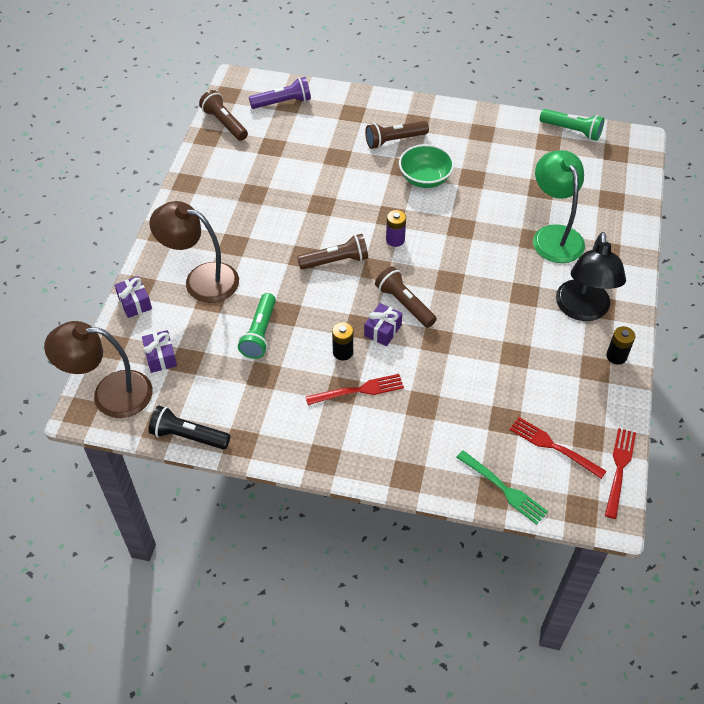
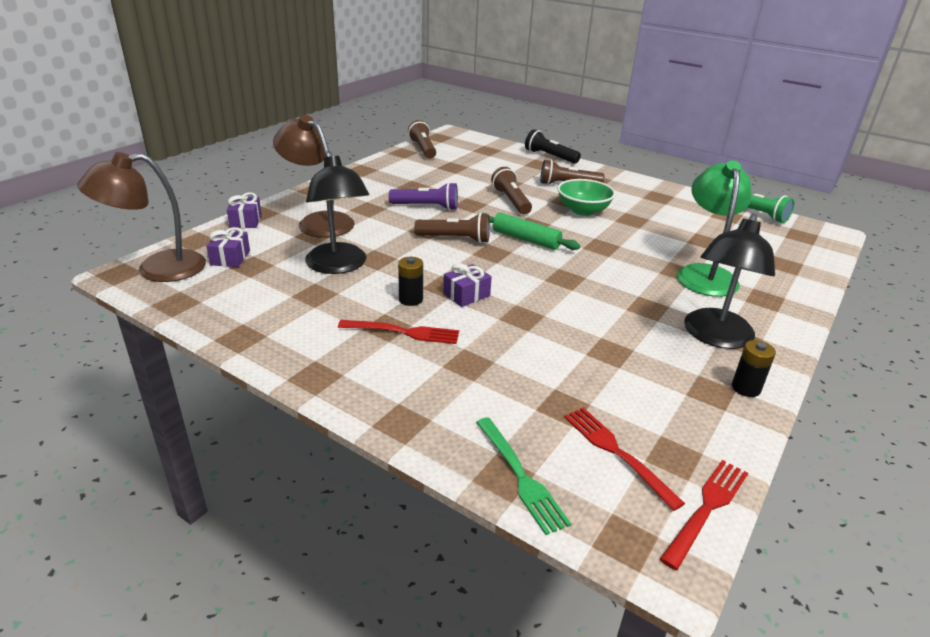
camera: 20 degrees right, 20 degrees down
(110, 394) = (157, 269): brown lamp -> brown lamp turned 45 degrees counterclockwise
(188, 436) = (194, 317): black flashlight -> black flashlight (550, 156)
(260, 333) = (339, 266): green flashlight -> black lamp
(283, 102) = (482, 148): purple flashlight -> purple flashlight (426, 207)
(395, 240) = (526, 239): purple battery -> green rolling pin
(404, 304) = (504, 282): brown flashlight -> brown flashlight (511, 201)

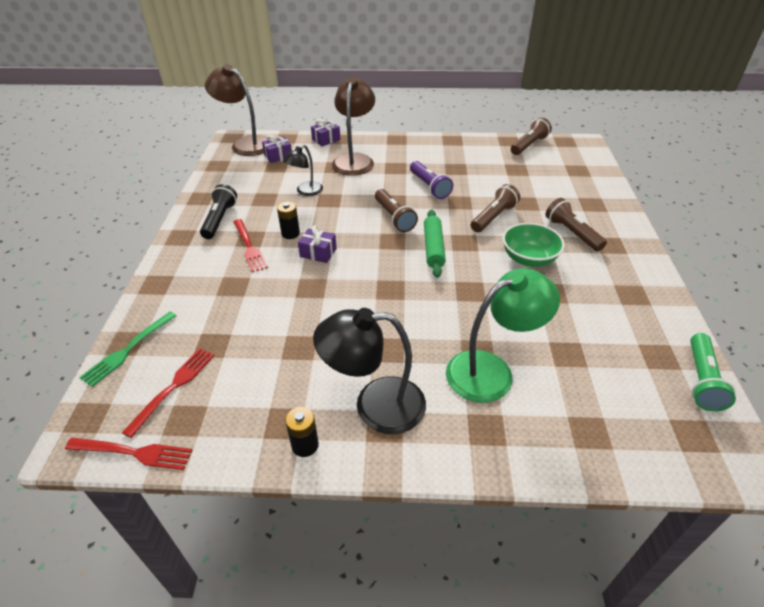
camera: 60 degrees right, 10 degrees up
(339, 266) = (305, 191): black lamp -> black lamp, size x0.58
(550, 156) = (620, 203): black flashlight -> black flashlight (219, 220)

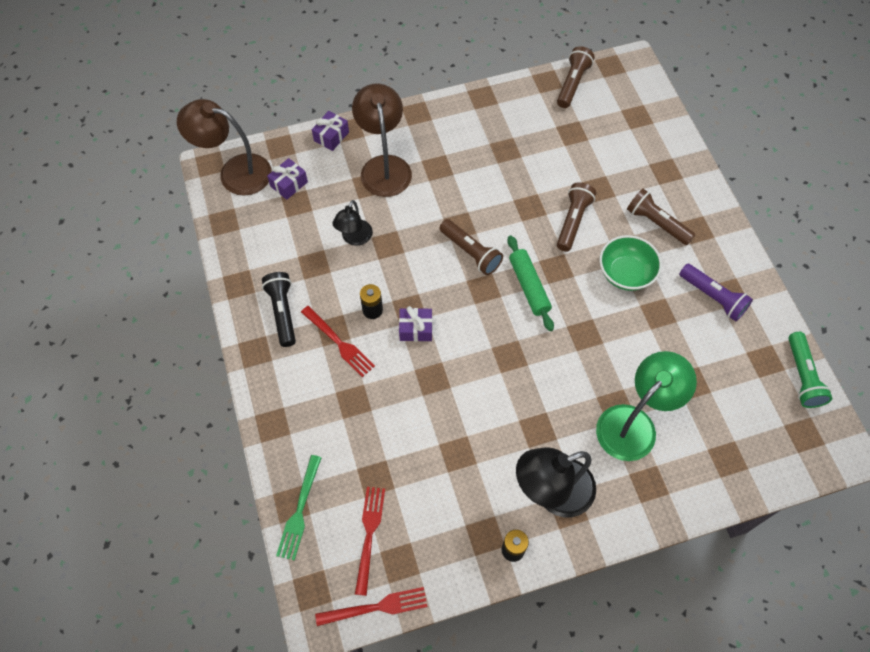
camera: 20 degrees left, 20 degrees up
(429, 187) = (488, 191): purple flashlight -> purple flashlight (713, 297)

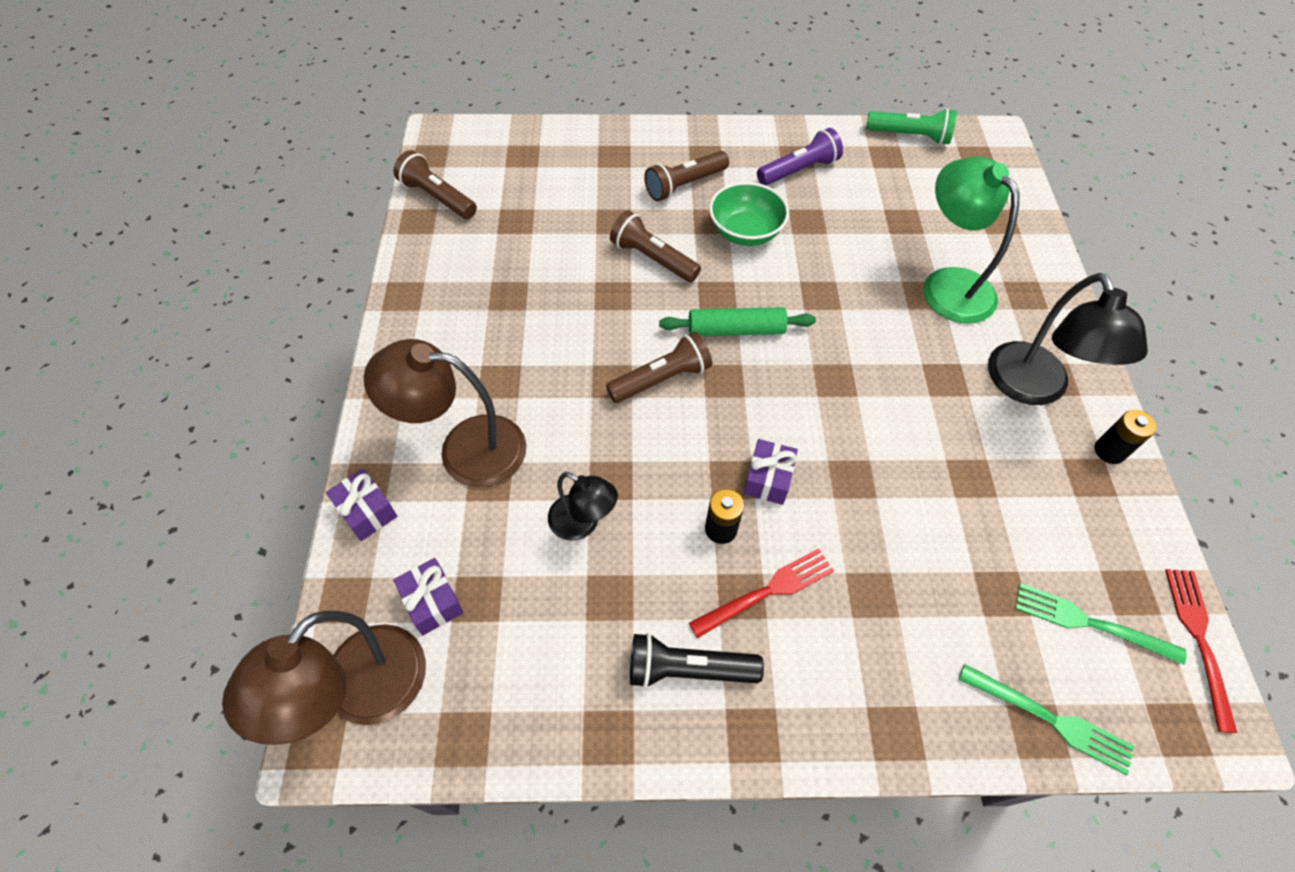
camera: 75 degrees left, 5 degrees down
(369, 535) = (1090, 623): red fork -> green fork

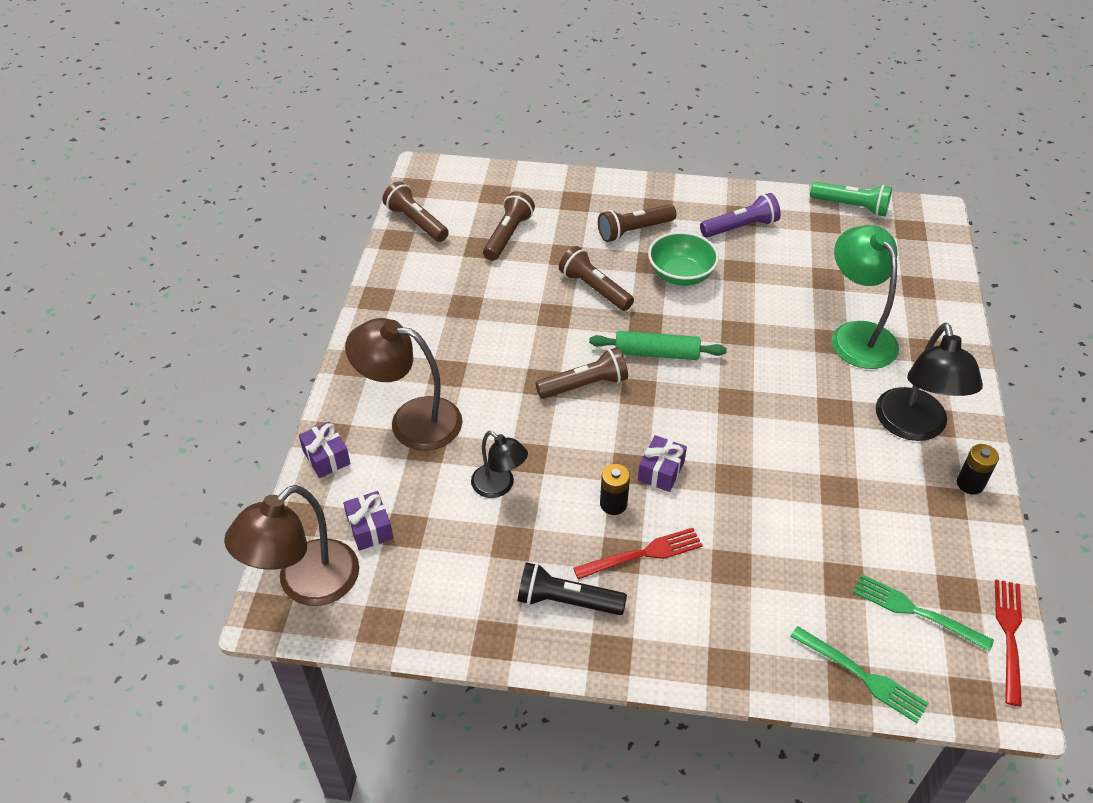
camera: 10 degrees right, 10 degrees down
(545, 203) = (508, 235): none -> brown flashlight

